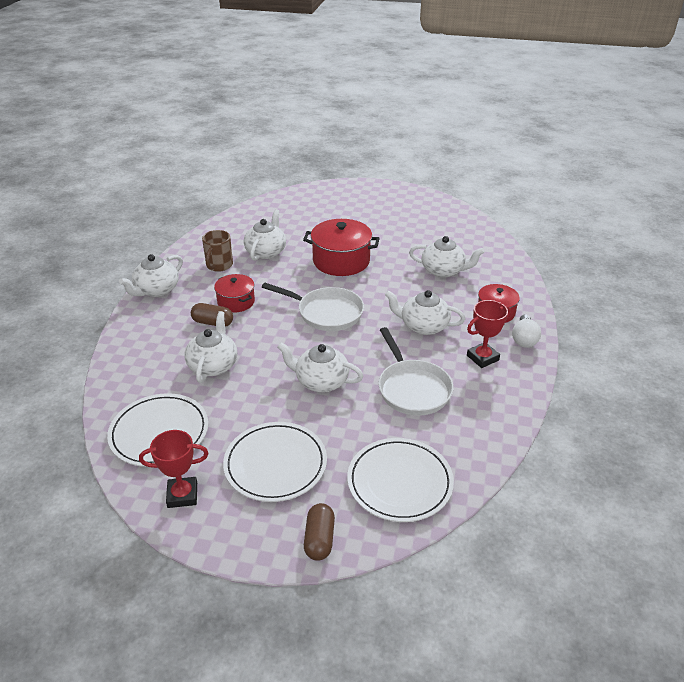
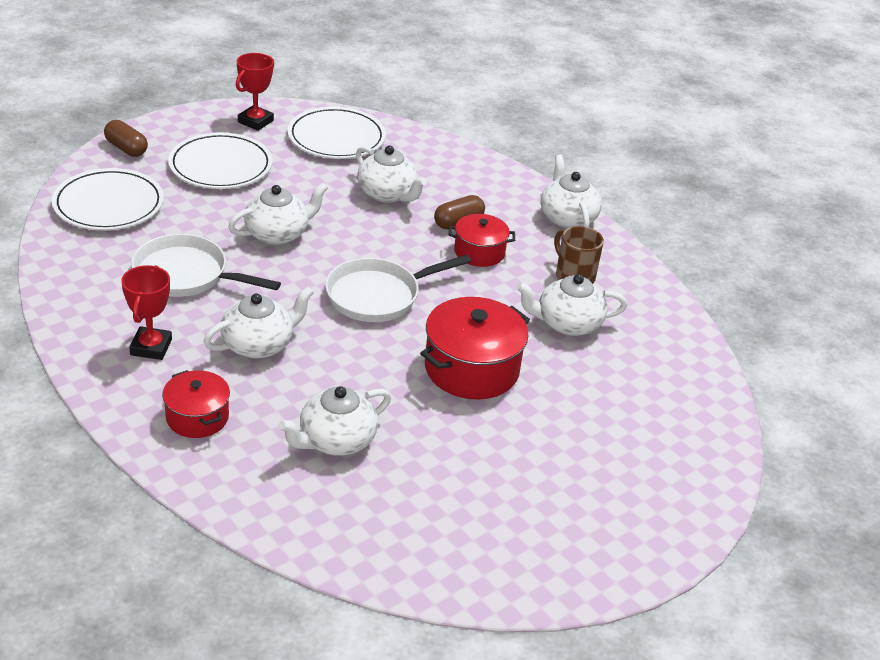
camera: 125 degrees right, 0 degrees up
(266, 252) = (567, 323): white teapot -> white teapot turned 120 degrees clockwise
(524, 339) = (126, 400): white light bulb -> none

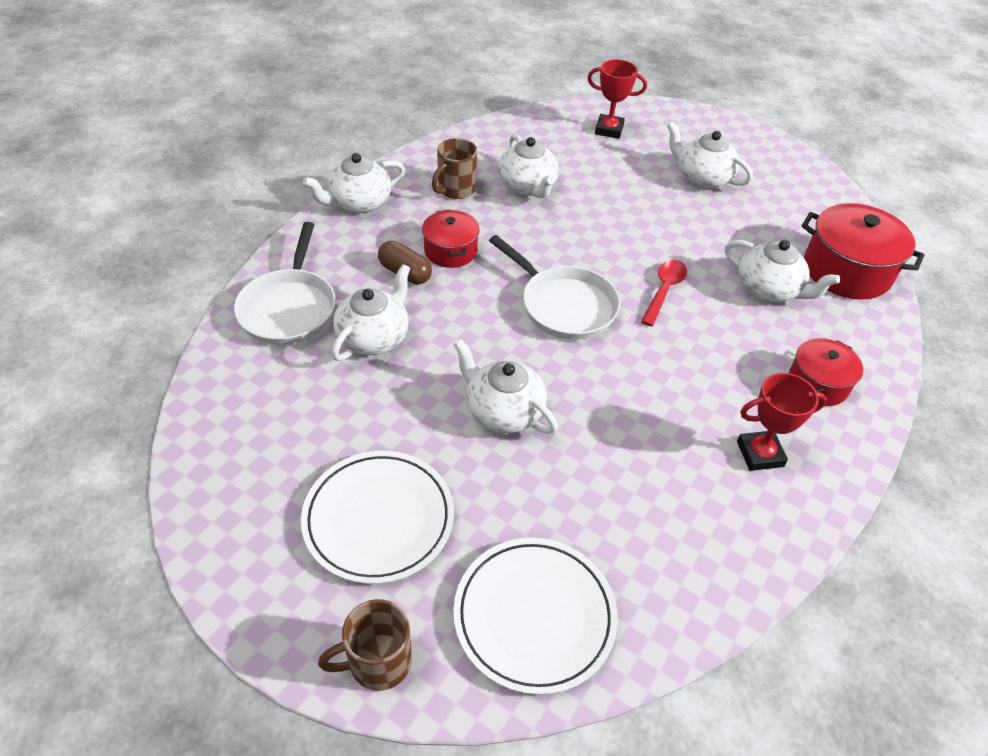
camera: 105 degrees left, 10 degrees up
(126, 148) = (378, 662): brown capsule -> brown mug
(186, 275) = (627, 468): white pan -> white pan (289, 308)
(255, 121) = (239, 519): red trophy -> red trophy (609, 130)
(259, 344) = (693, 371): white teapot -> white teapot (702, 177)
(336, 138) = (257, 414): white plate -> none
(369, 364) = (664, 290): none -> red spoon
(471, 369) = (624, 230): red pot -> red pot (846, 270)

